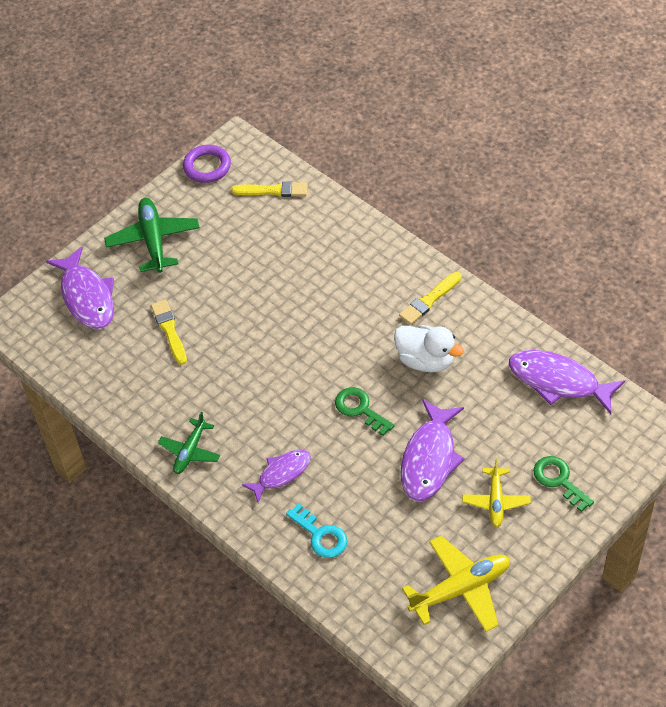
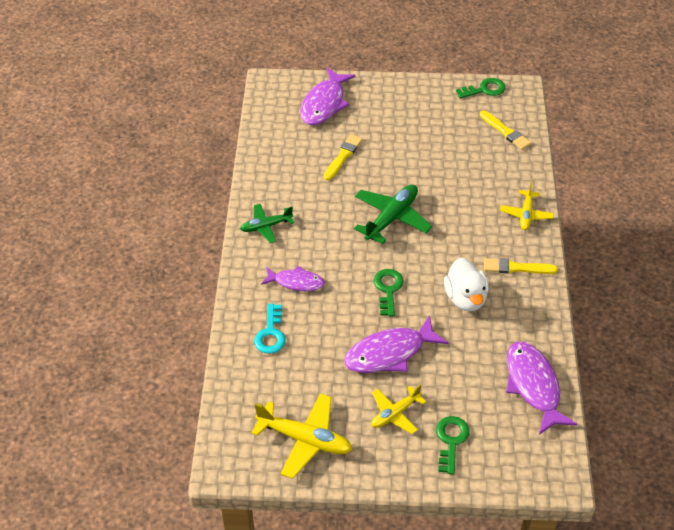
camera: 45 degrees right, 5 degrees down
(153, 240) = (400, 104): green plane -> green plane (391, 218)
(207, 167) = (484, 89): purple ring -> green key
(380, 249) = (526, 215): none -> yellow plane

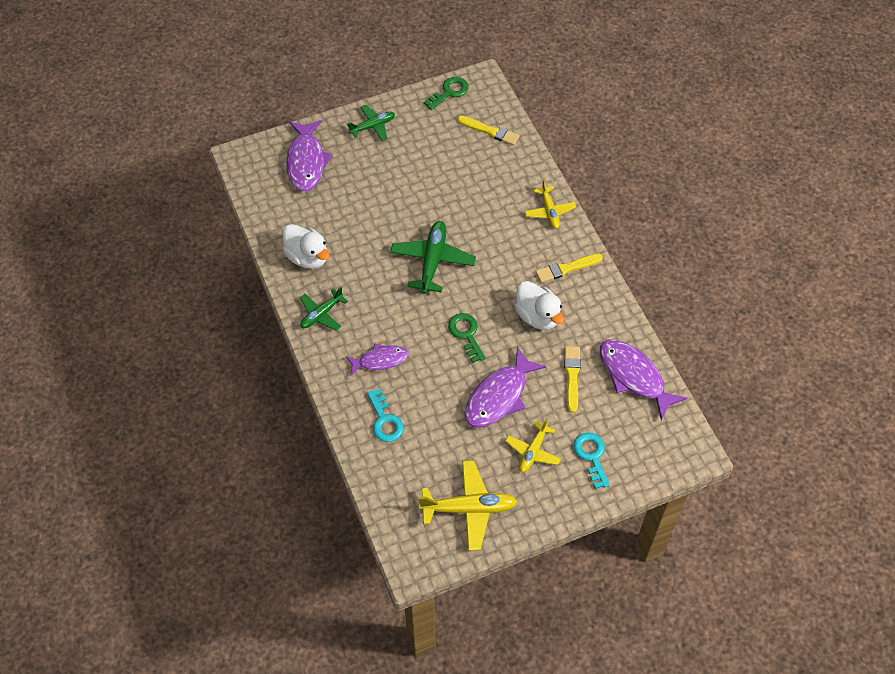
camera: 25 degrees left, 10 degrees up
(281, 177) = (307, 257): none -> white duck
(343, 156) = (354, 213): yellow brush -> yellow brush (572, 376)
(399, 95) = (373, 126): none -> green plane
(451, 441) = (591, 456): green key -> turquoise key

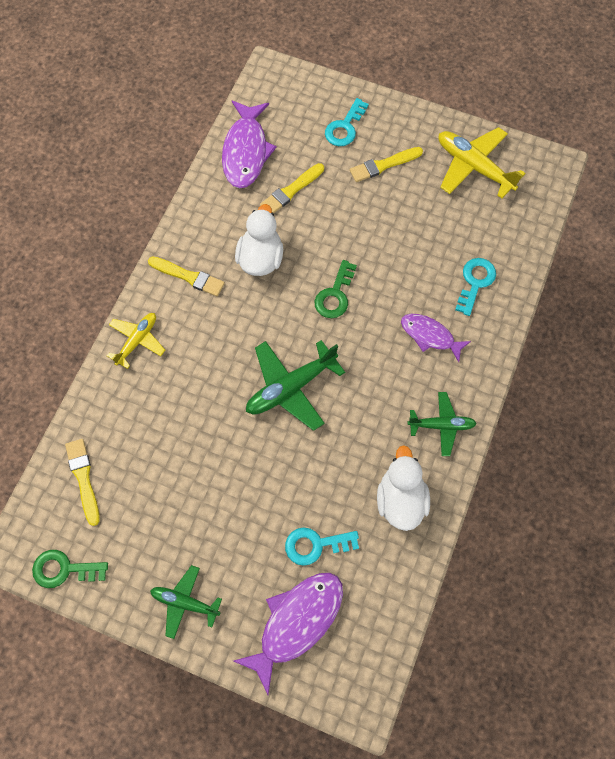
camera: 135 degrees left, 10 degrees up
(332, 200) = (315, 545): none -> turquoise key
(499, 396) = (364, 224): purple fish -> none
(533, 451) = (384, 165): yellow plane -> yellow brush

